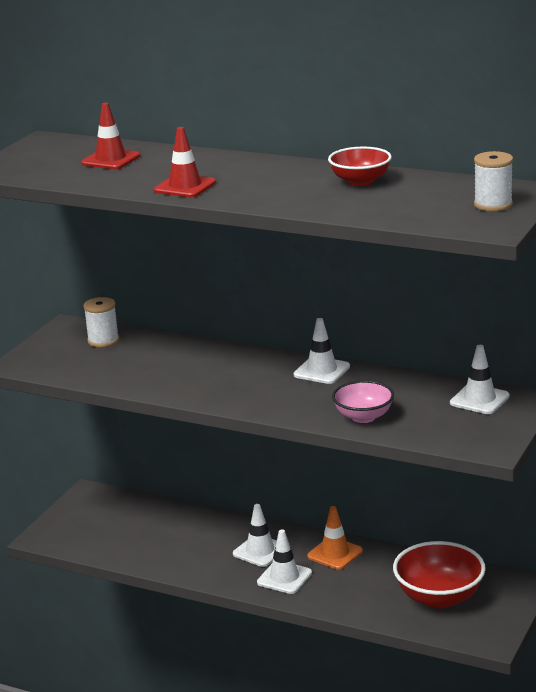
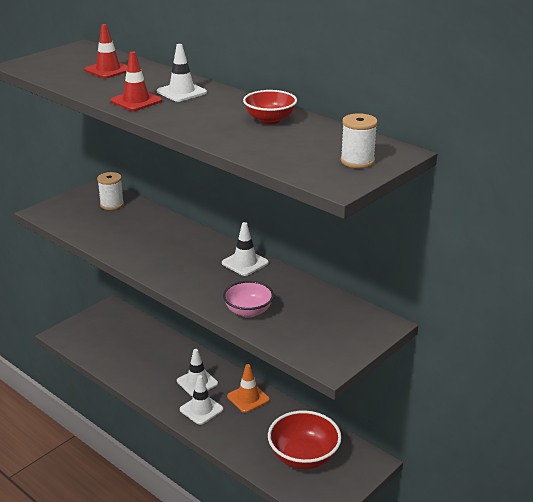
camera: 15 degrees right, 5 degrees up
(479, 400) = (348, 316): white traffic cone -> white traffic cone (181, 92)

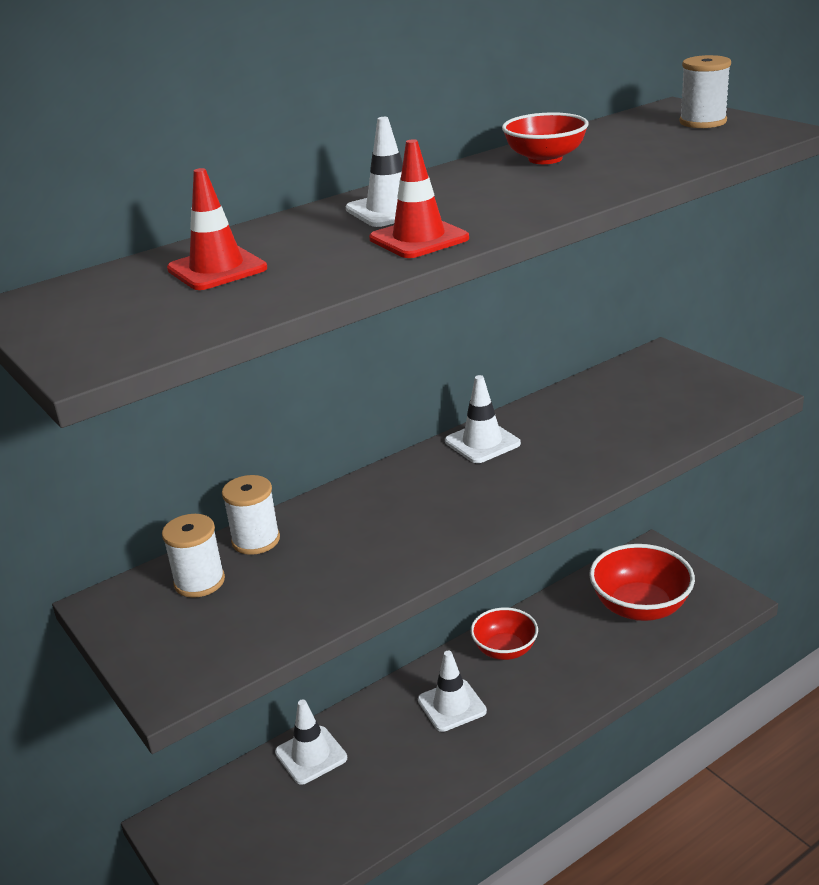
camera: 75 degrees left, 0 degrees up
(144, 212) = (256, 540): none -> white spool
(201, 409) = (522, 704): white traffic cone -> white traffic cone (311, 755)
(248, 311) = (623, 445): pink bowl -> none
(248, 398) = (505, 650): orange traffic cone -> red bowl

